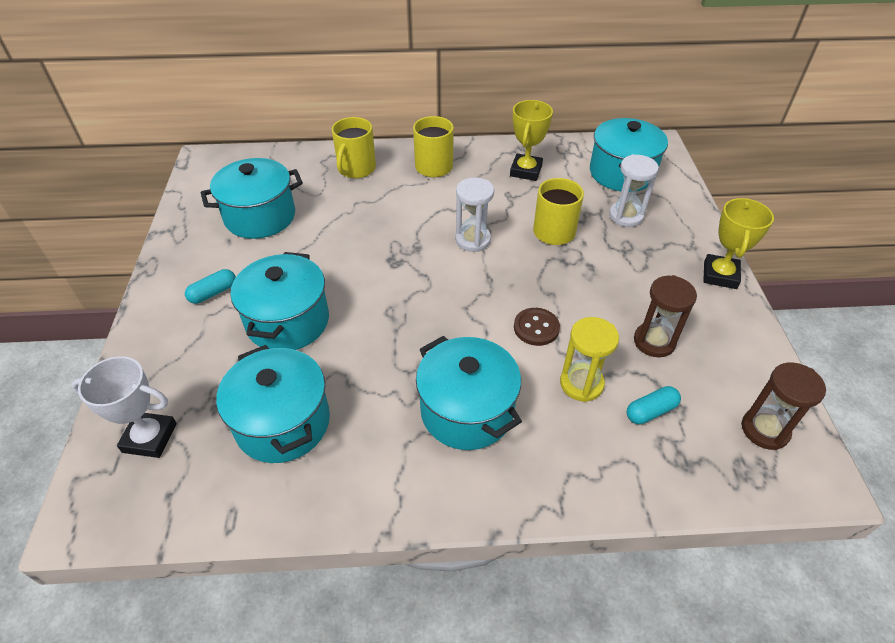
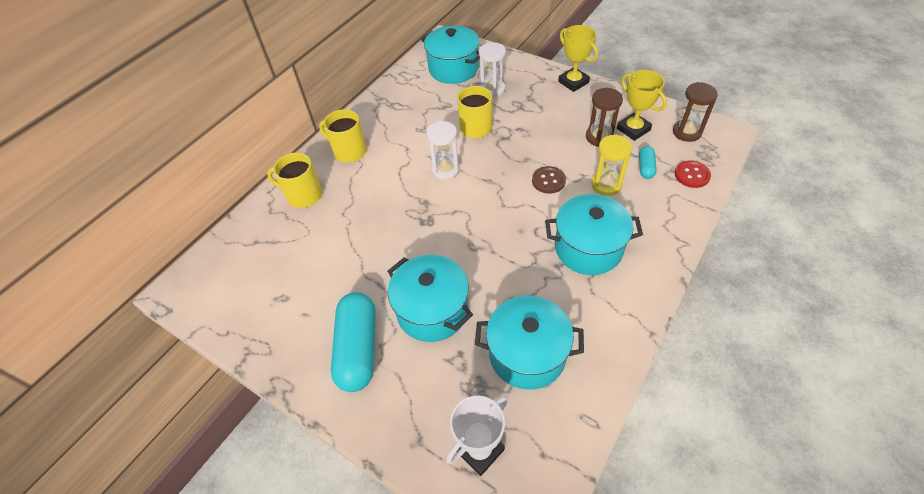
camera: 50 degrees left, 5 degrees up
(213, 293) = (358, 348): turquoise capsule -> turquoise capsule, size x2.11
(260, 217) = (297, 280): turquoise pot -> none
(356, 169) = (303, 195): yellow mug -> yellow mug turned 135 degrees clockwise
(526, 171) = (405, 109): yellow trophy -> yellow trophy (633, 129)
(689, 469) = (692, 175): none -> red button

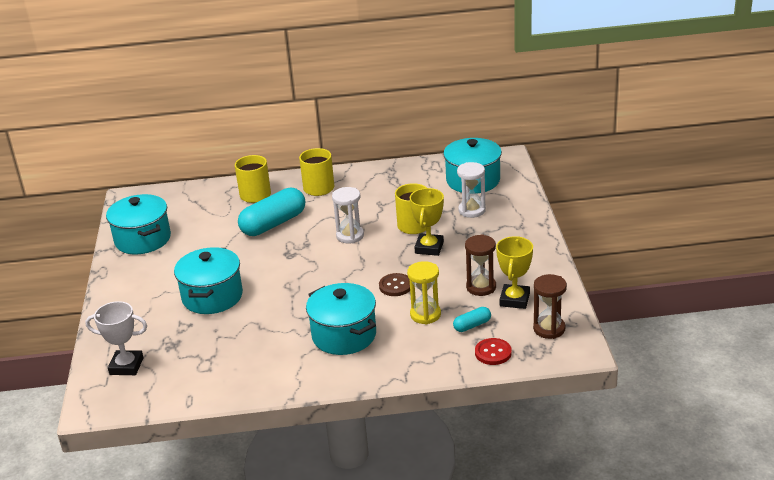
camera: 50 degrees right, 20 degrees down
(358, 348) = (154, 284): turquoise capsule -> turquoise capsule (273, 224)
(527, 354) = (216, 351): turquoise pot -> turquoise pot (143, 239)
(573, 82) = (538, 243): yellow trophy -> yellow trophy (429, 248)

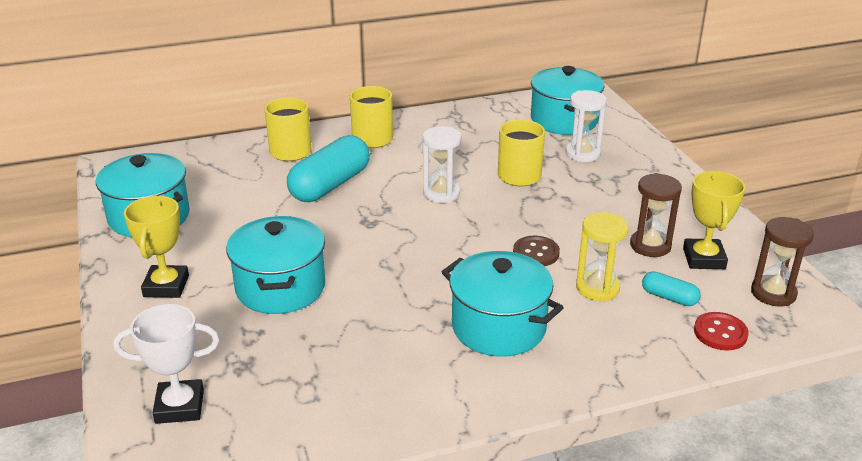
camera: 15 degrees left, 0 degrees up
(429, 248) = (554, 201): yellow trophy -> yellow trophy (166, 286)
(472, 325) = (669, 297): turquoise capsule -> turquoise capsule turned 75 degrees clockwise

